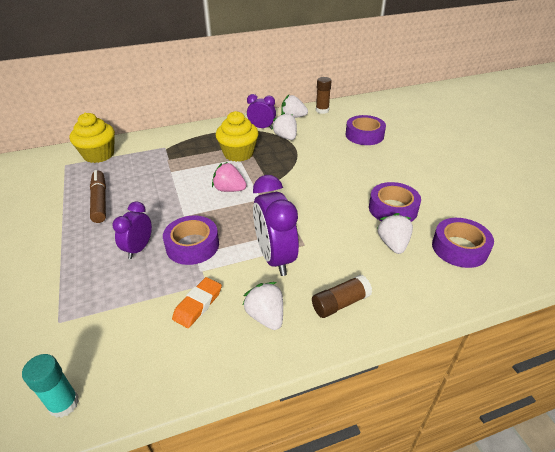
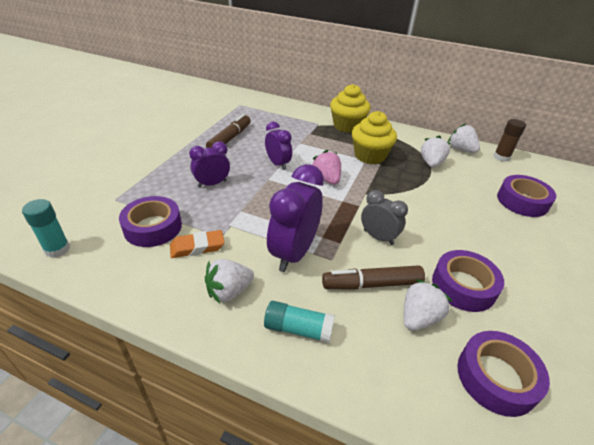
camera: 40 degrees right, 0 degrees up
(99, 155) = (267, 108): yellow cupcake -> yellow cupcake (347, 126)
(192, 245) = (247, 203): purple tape -> purple tape (153, 227)
(261, 128) = (418, 145): purple clock -> purple clock (278, 164)
(266, 316) = (229, 291): white strawberry -> white strawberry turned 135 degrees counterclockwise
(314, 210) = (378, 237): none -> grey clock
(340, 303) = (298, 329): brown glue stick -> turquoise glue stick
(347, 243) = (372, 284): none -> brown marker

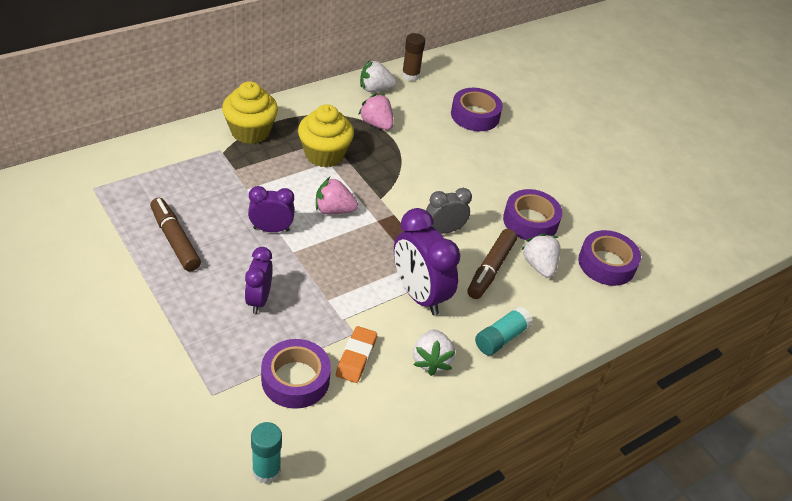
camera: 60 degrees left, 5 degrees up
(431, 163) = (376, 124): white strawberry -> pink strawberry

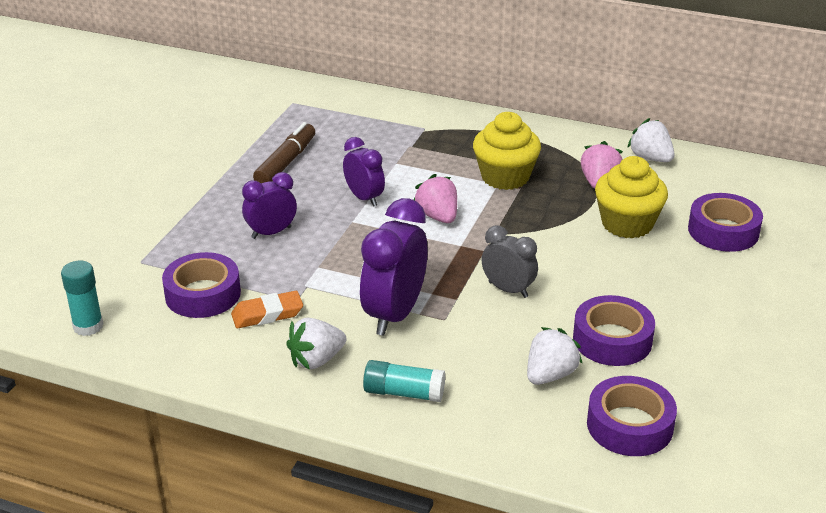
camera: 60 degrees right, 10 degrees down
(250, 132) = (471, 129): yellow cupcake -> yellow cupcake (627, 224)
(410, 75) = (712, 166): brown glue stick -> none
(491, 269) = (495, 344): brown marker -> none

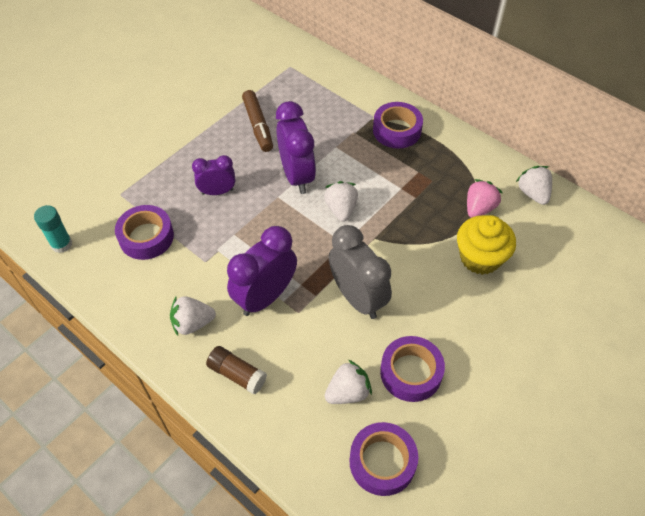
camera: 20 degrees right, 20 degrees up
(267, 314) = (180, 269): orange eraser -> none
(286, 163) = (258, 126): brown marker -> brown marker turned 120 degrees clockwise
(364, 198) = (297, 176): purple clock -> purple clock, size x1.66
(404, 393) = (237, 374): turquoise glue stick -> brown glue stick
(438, 216) = (341, 209): pink strawberry -> white strawberry
(505, 177) = (409, 183): yellow cupcake -> none
(508, 289) = (357, 298): grey clock -> grey clock, size x1.66
(723, 231) = (553, 287): purple tape -> purple tape (397, 130)

